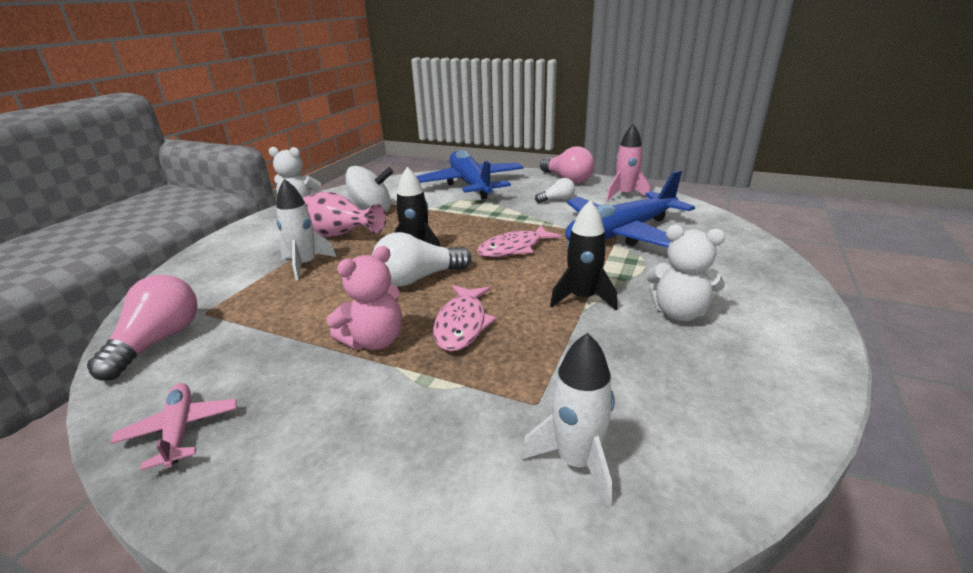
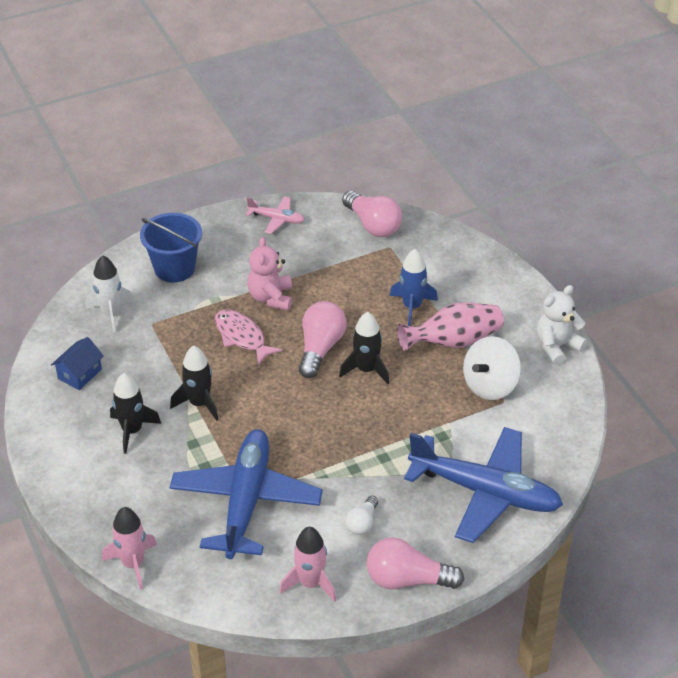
camera: 130 degrees right, 15 degrees up
(305, 265) = (412, 307): white rocket -> blue rocket
(400, 464) = (174, 268): none -> blue bucket
(418, 278) = (320, 348): white light bulb -> pink light bulb
(514, 248) = (303, 421): pink fish -> none
(678, 312) = (132, 430): white teddy bear -> black rocket
(702, 403) = (79, 374): none -> blue house
(753, 241) = (133, 564): none -> pink rocket

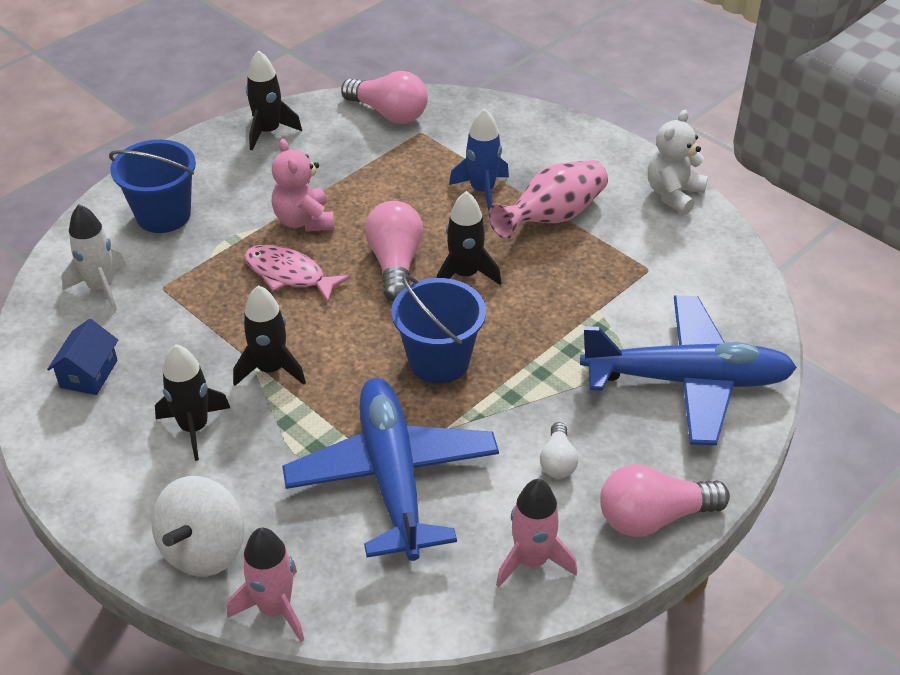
camera: 20 degrees left, 0 degrees up
(277, 219) = (268, 131): pink plane -> black rocket
(316, 429) = (439, 361): none -> blue bucket
(490, 385) = (622, 255): white spinning top -> white spinning top (204, 549)

